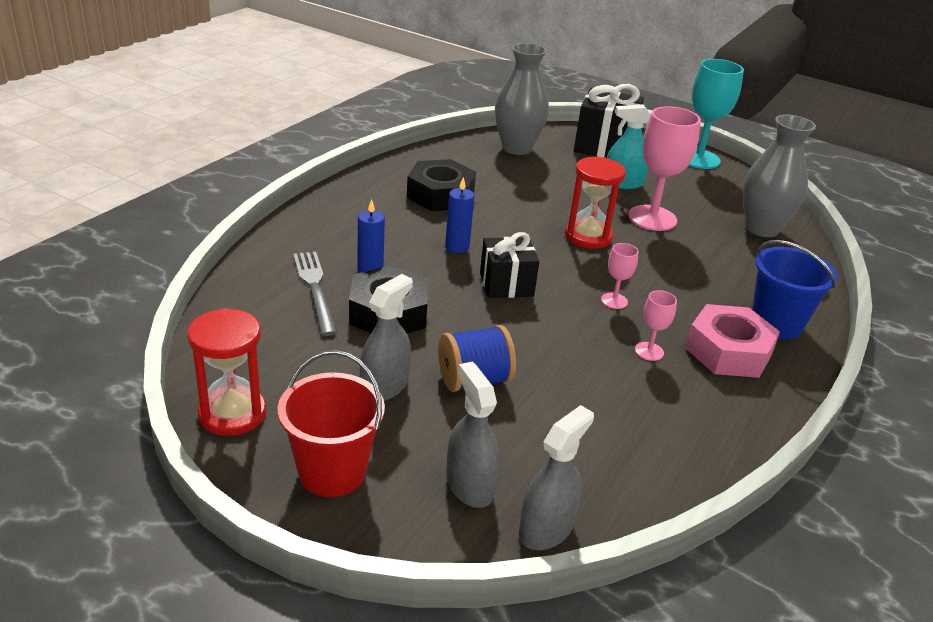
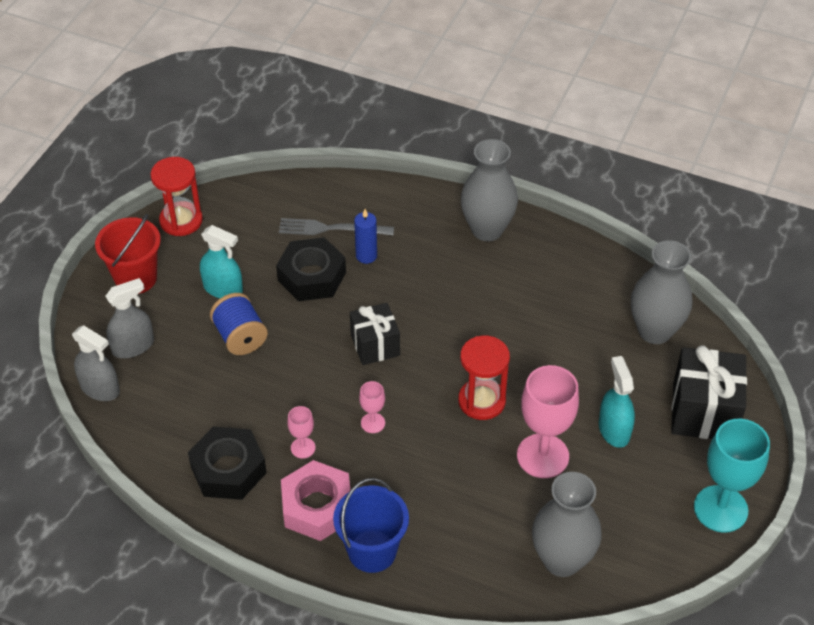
camera: 85 degrees right, 15 degrees up
(315, 289) = (331, 229): grey fork -> grey fork turned 150 degrees counterclockwise
(363, 198) = (487, 229): none -> grey vase
(384, 386) = (223, 289): grey spray bottle -> turquoise spray bottle
(440, 195) = (517, 282): black nut -> black nut (228, 469)
(457, 247) = (426, 305): blue candle -> none

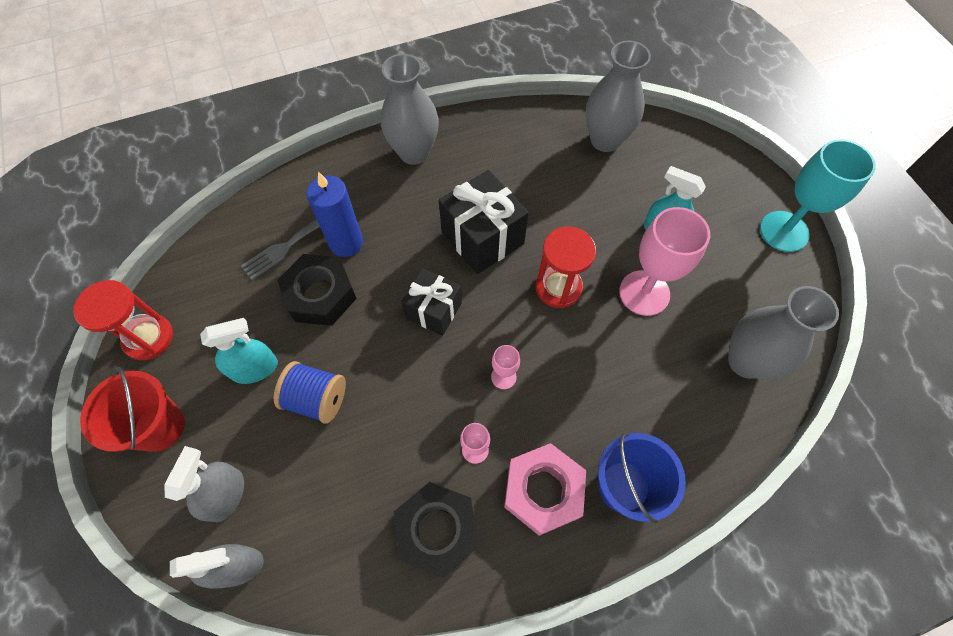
camera: 45 degrees left, 15 degrees up
(366, 256) = (346, 242): blue candle -> blue candle, size x1.55
(704, 411) = (697, 172): black gift -> black gift (482, 238)

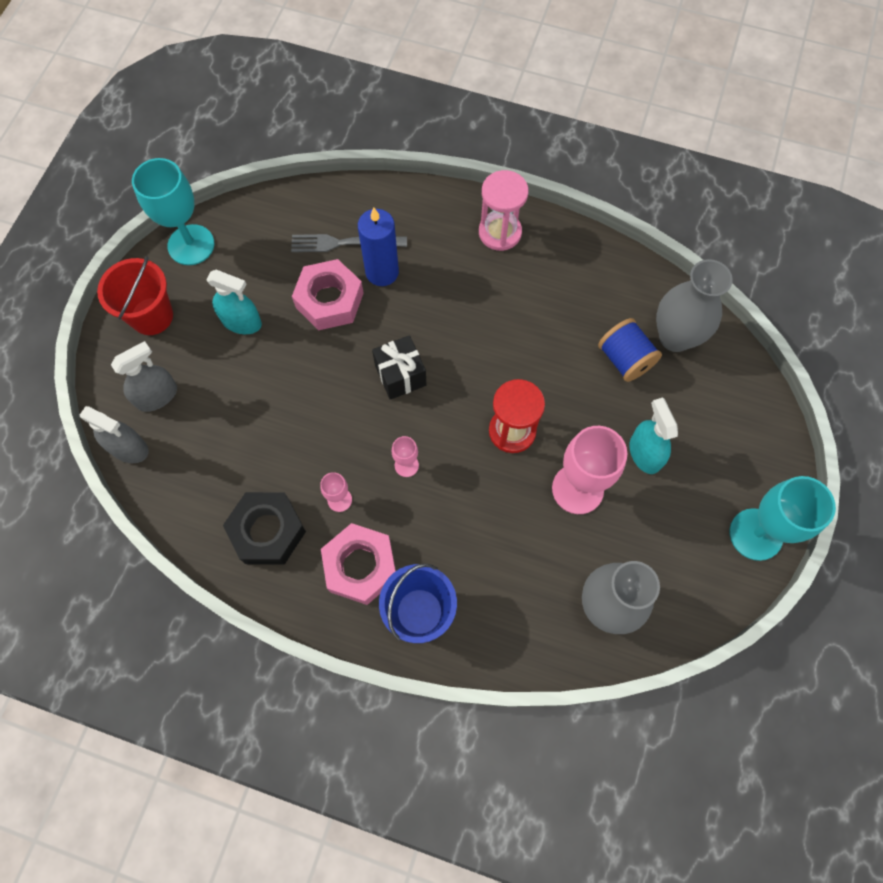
camera: 40 degrees right, 5 degrees up
(148, 338) = (191, 245): red hourglass -> turquoise goblet
(317, 399) = (264, 376): blue spool -> blue spool (625, 359)
(320, 295) = (329, 300): black nut -> pink nut
(414, 152) = (500, 232): grey vase -> pink hourglass
(482, 238) = (489, 346): black gift -> none

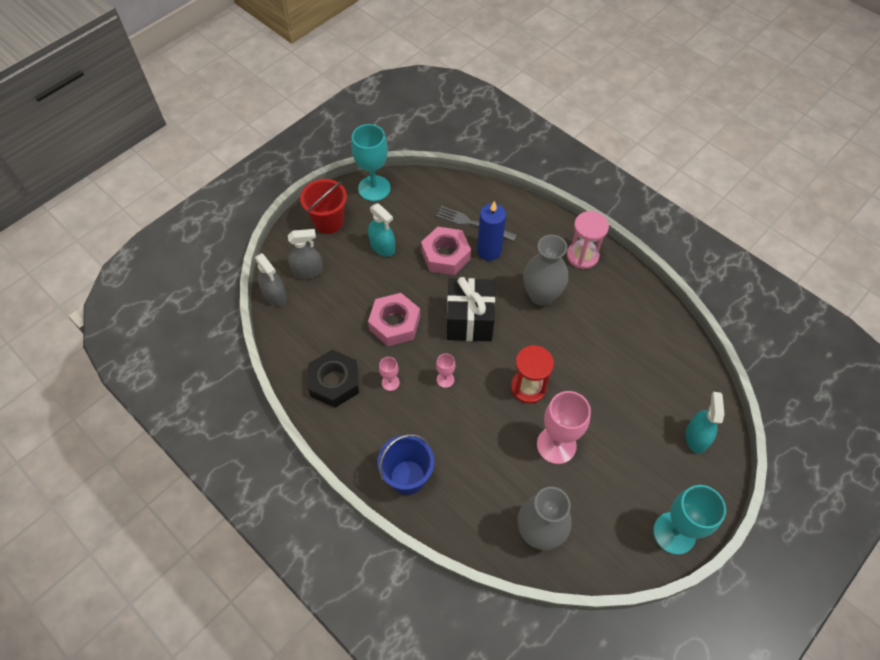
camera: 25 degrees right, 10 degrees down
(360, 566) = (383, 430): pink nut -> pink nut (395, 323)
(400, 375) = (469, 320): black gift -> black gift, size x1.53
(625, 359) = (632, 373): blue spool -> none
(645, 453) = (617, 442): turquoise spray bottle -> turquoise spray bottle (696, 437)
(675, 337) = (677, 373): grey vase -> grey vase (541, 295)

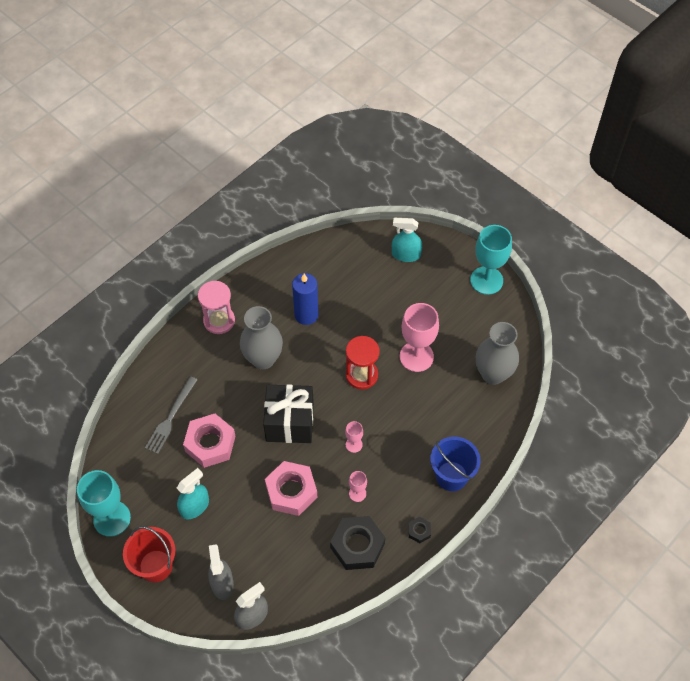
camera: 90 degrees left, 0 degrees up
(346, 441) = (419, 531): none -> black nut
(489, 251) = (207, 403): blue candle -> blue candle (306, 315)

